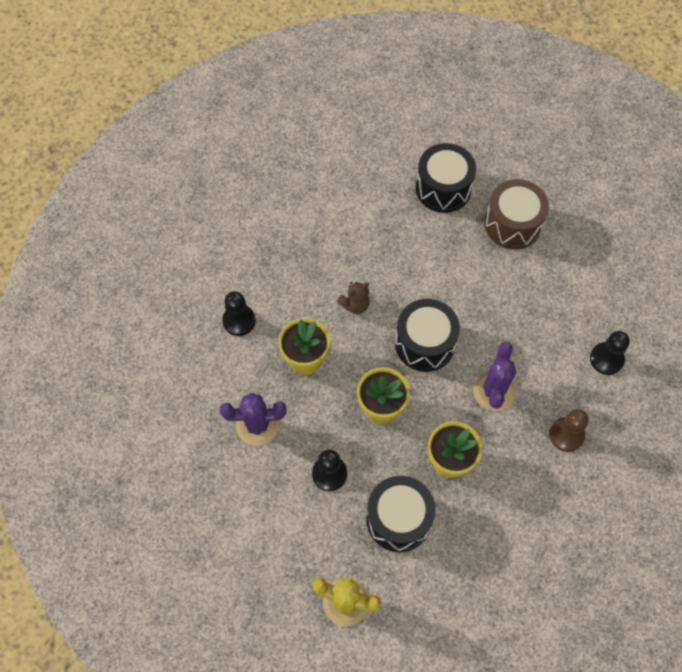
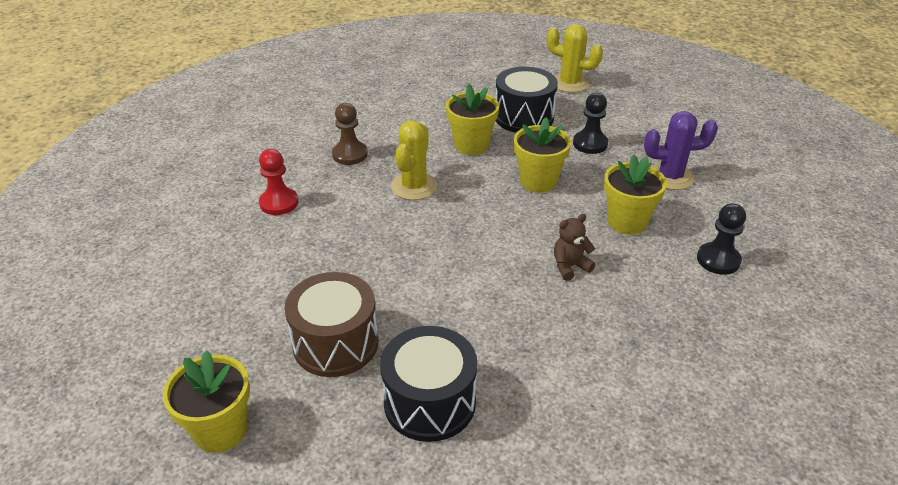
camera: 175 degrees left, 25 degrees down
(425, 343) = (484, 227): black drum -> none
(494, 391) = (414, 186): purple cactus -> yellow cactus
(560, 163) = (220, 430): none -> yellow flower pot
(606, 359) = (279, 203): black pawn -> red pawn

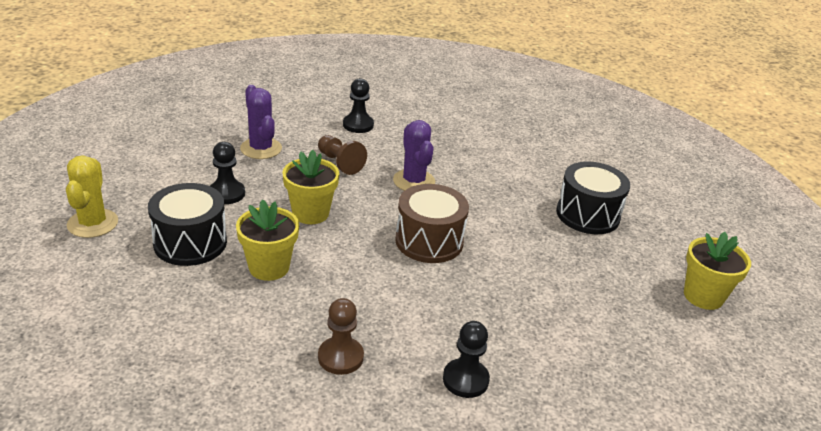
camera: 120 degrees left, 5 degrees down
(279, 203) = (465, 380): red pawn -> black pawn
(335, 343) = (587, 270): brown drum -> brown drum (429, 241)
(414, 186) = (368, 287): yellow cactus -> none
(570, 266) = (414, 181): brown teddy bear -> purple cactus
(627, 222) = (340, 163): yellow flower pot -> brown pawn

